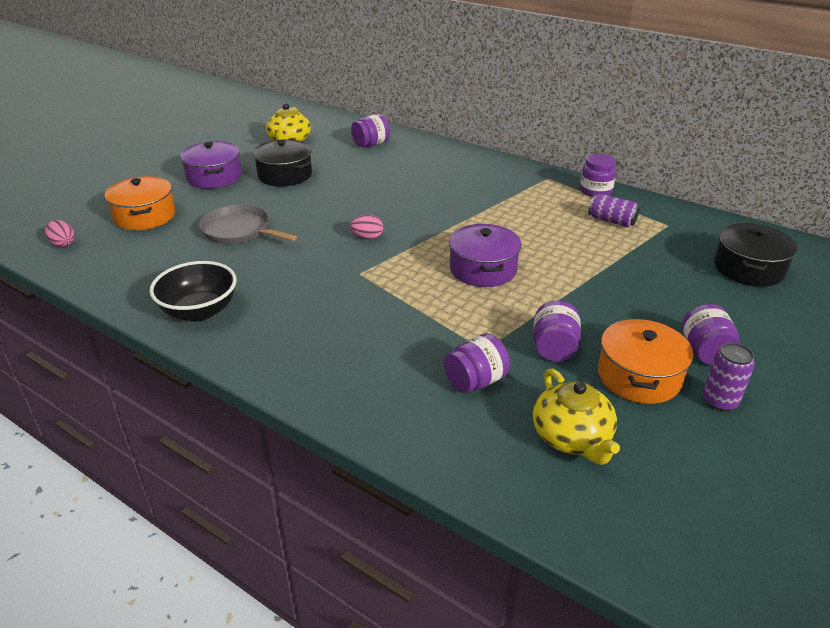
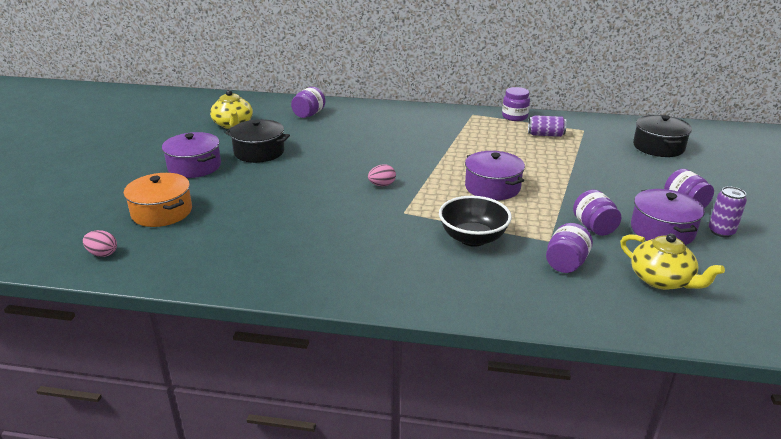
camera: 25 degrees left, 5 degrees down
(199, 311) = (301, 274): black bowl -> black bowl (473, 238)
(239, 231) = (267, 204): grey pan -> none
(639, 376) = (662, 230): orange pot -> purple pot

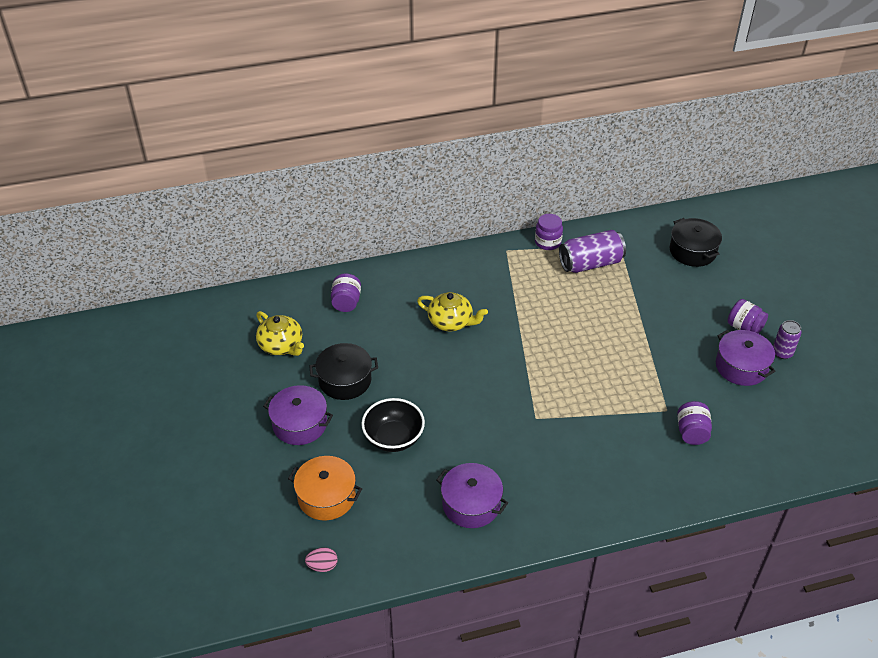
camera: 25 degrees left, 15 degrees up
(382, 185) = (493, 388): pink egg -> none
(473, 238) = (609, 429): black bowl -> black bowl (393, 438)
(492, 187) = (587, 358): purple pot -> purple pot (471, 504)
(545, 135) = (590, 263): purple can -> purple can, size x1.71
(594, 227) = (691, 382): purple jar -> none
(662, 280) = (763, 425): yellow teapot -> yellow teapot (451, 322)

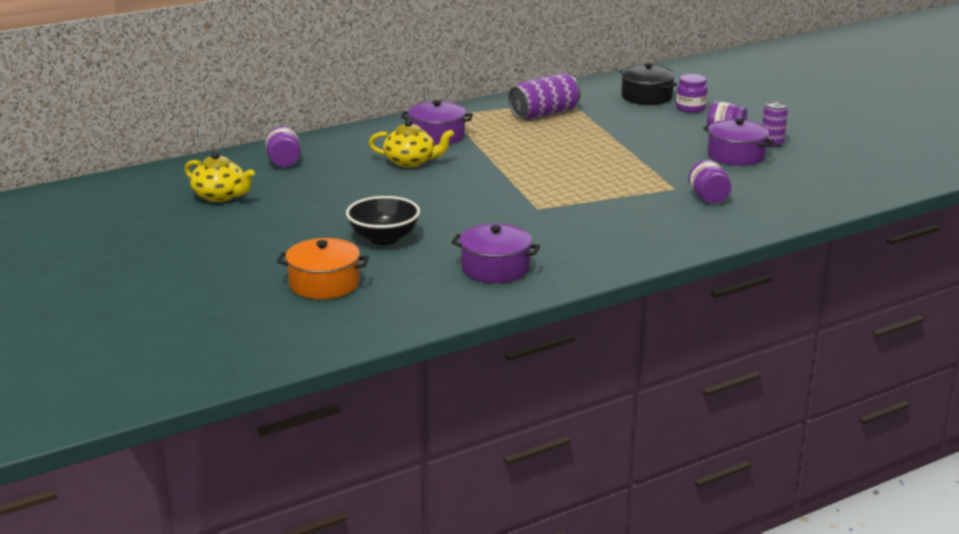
camera: 15 degrees left, 20 degrees down
(300, 424) = (268, 242): purple pot -> purple pot (437, 136)
(322, 566) = (342, 329): pink egg -> none
(345, 380) = (307, 209): black pot -> none
(547, 242) = (491, 106): purple jar -> purple jar (690, 108)

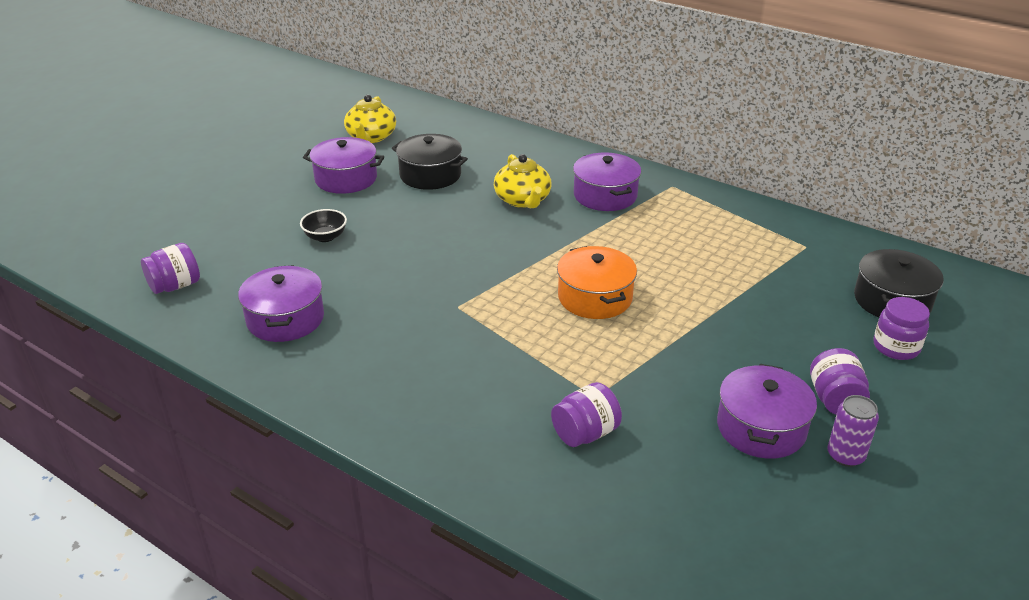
camera: 65 degrees right, 10 degrees up
(284, 162) = (467, 141): purple jar -> purple jar (175, 286)
(289, 217) = (346, 179): none -> purple pot
(324, 284) = (211, 235): orange pot -> orange pot (595, 297)
(326, 185) = (430, 175): none -> black pot
(384, 238) = (325, 237): black bowl -> black bowl, size x0.60
(544, 113) = (742, 241): purple can -> none

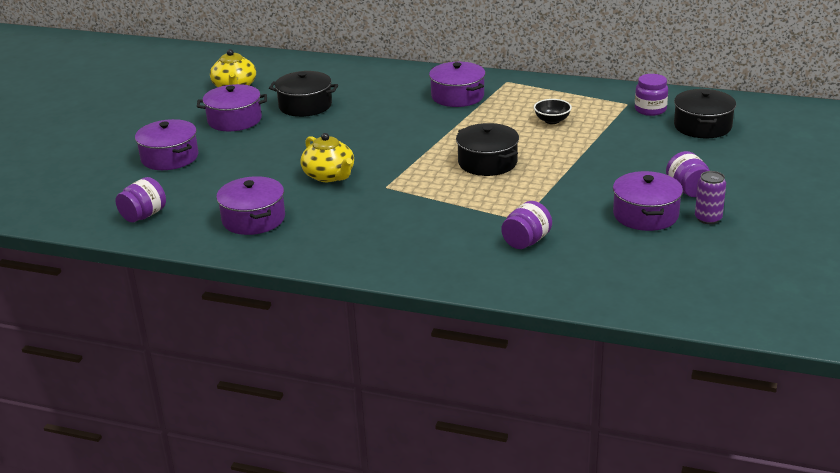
camera: 15 degrees left, 5 degrees down
(250, 214) = (170, 157): none -> purple pot
(325, 237) = (246, 162): black bowl -> black bowl (552, 121)
(523, 200) = (393, 110): yellow teapot -> yellow teapot (329, 175)
(595, 297) = (487, 162): orange pot -> black pot
(896, 347) = (716, 153): purple jar -> purple jar (650, 110)

